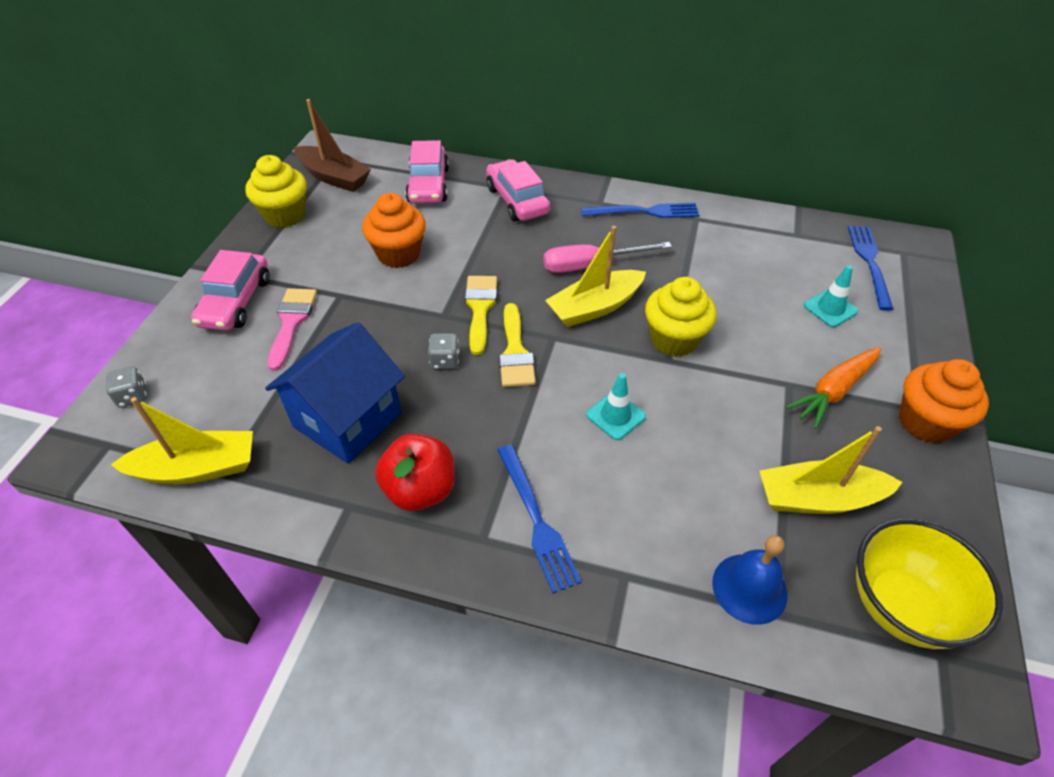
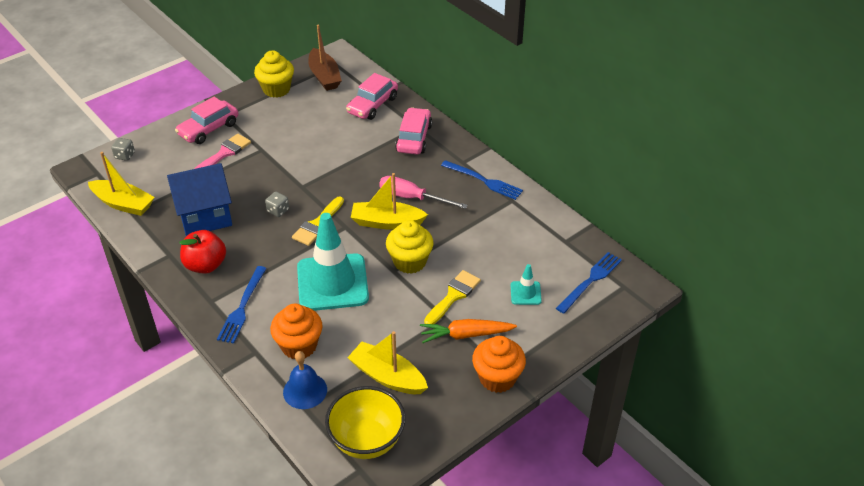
camera: 35 degrees right, 5 degrees down
(399, 254) = (313, 140): orange cupcake -> orange cupcake (299, 346)
(480, 308) = (324, 192): yellow brush -> yellow brush (453, 296)
(615, 416) = (332, 282): turquoise traffic cone -> turquoise traffic cone, size x2.31

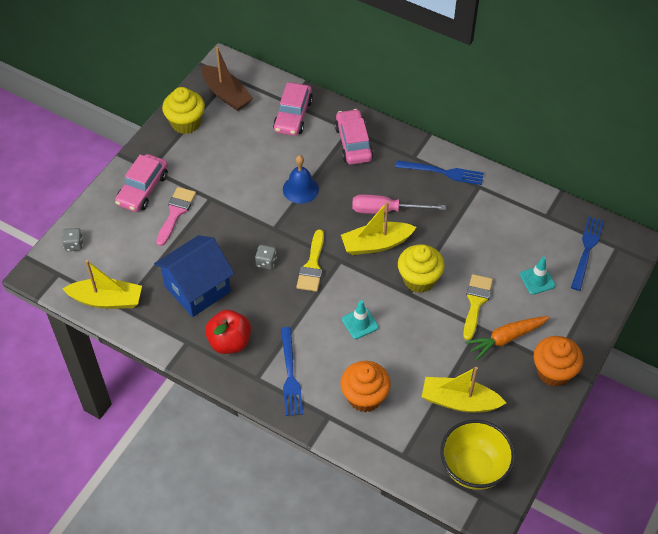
camera: 20 degrees left, 10 degrees up
(305, 390) = (394, 439): blue bell -> blue bell (300, 189)
(332, 282) = (360, 323): turquoise traffic cone -> turquoise traffic cone, size x0.43

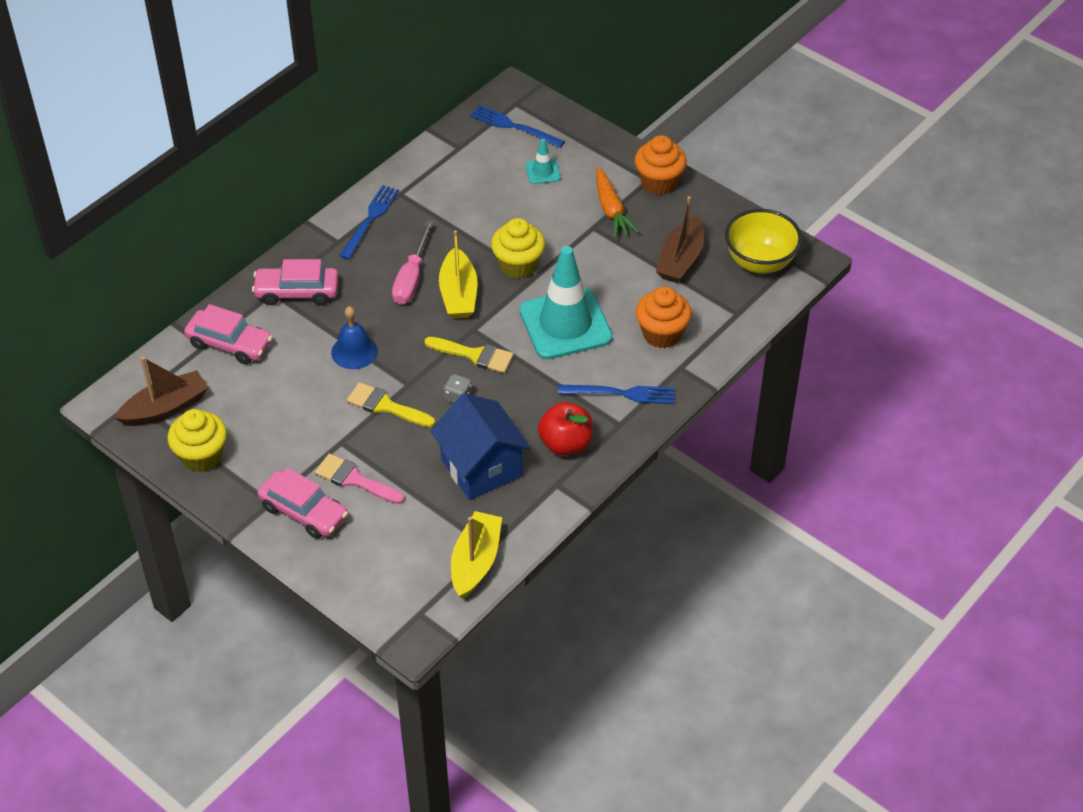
camera: 80 degrees left, 5 degrees down
(74, 245) = (376, 593): grey dice -> none
(360, 323) = (565, 324): turquoise traffic cone -> turquoise traffic cone, size x2.31
(459, 401) = (681, 259): yellow boat -> brown boat
(476, 302) = (560, 224): yellow brush -> yellow brush (385, 406)

